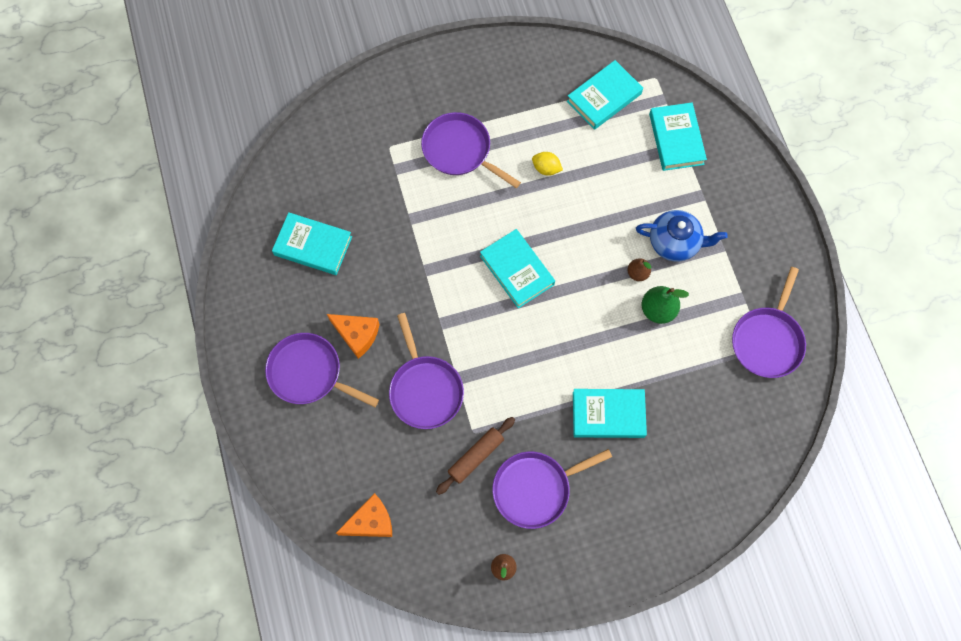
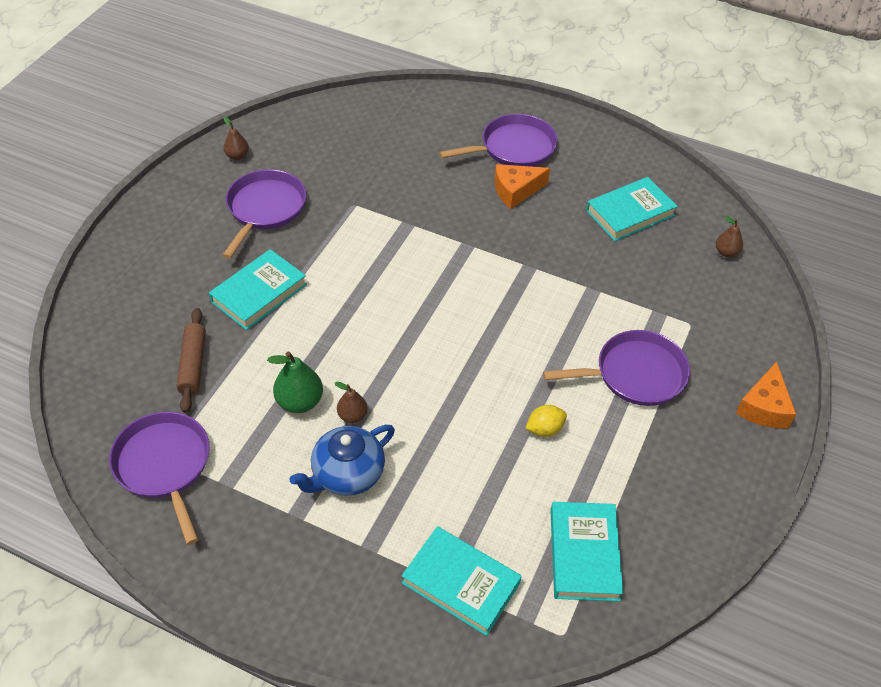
camera: 130 degrees right, 20 degrees down
(301, 165) = (726, 252): none -> brown pear
(370, 522) = (360, 114): orange cheese -> orange cheese (764, 407)
(425, 390) = (421, 200): purple pan -> none
(476, 456) = (333, 193): brown rolling pin -> brown rolling pin (193, 365)
(517, 270) = (459, 327): turquoise book -> none

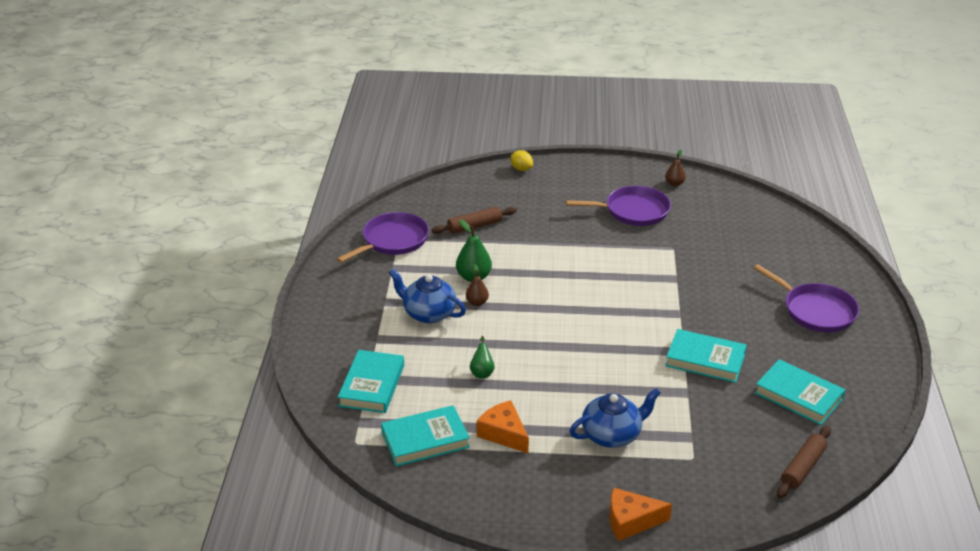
camera: 70 degrees right, 15 degrees down
(259, 293) = (553, 233): turquoise book -> turquoise book (705, 360)
(486, 455) = (482, 372): none -> green pear
(516, 191) = (764, 324): orange cheese -> orange cheese (504, 434)
(544, 429) = (523, 396): yellow lemon -> yellow lemon (521, 169)
(635, 374) = (612, 435): purple pan -> blue teapot
(726, 252) = (802, 468): brown pear -> brown rolling pin

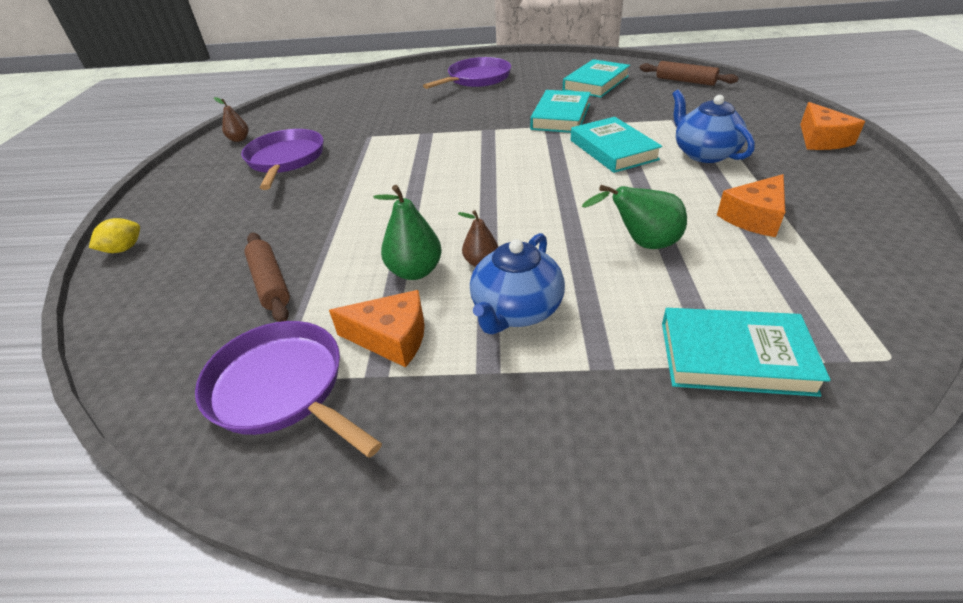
camera: 90 degrees left, 5 degrees up
(417, 271) = (391, 338): none -> orange cheese
(425, 440) = (819, 280): turquoise book -> turquoise book (613, 150)
(482, 372) = (642, 244): green pear -> green pear, size x1.61

